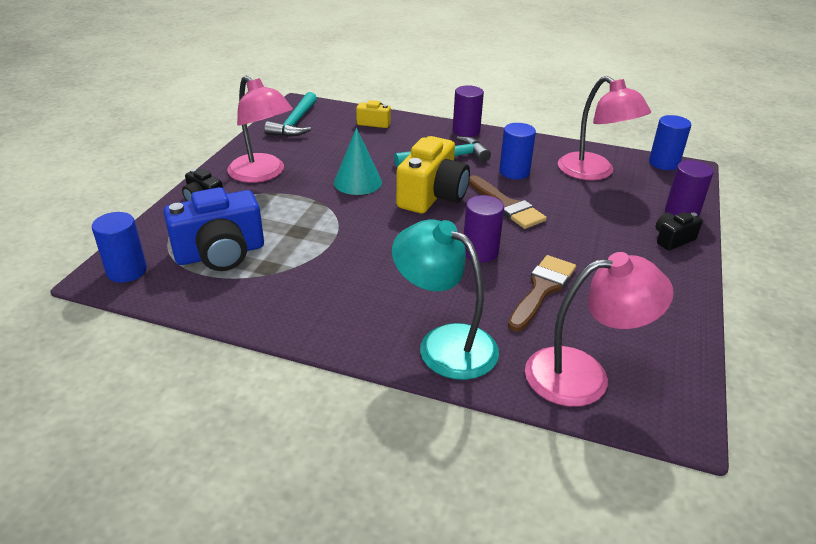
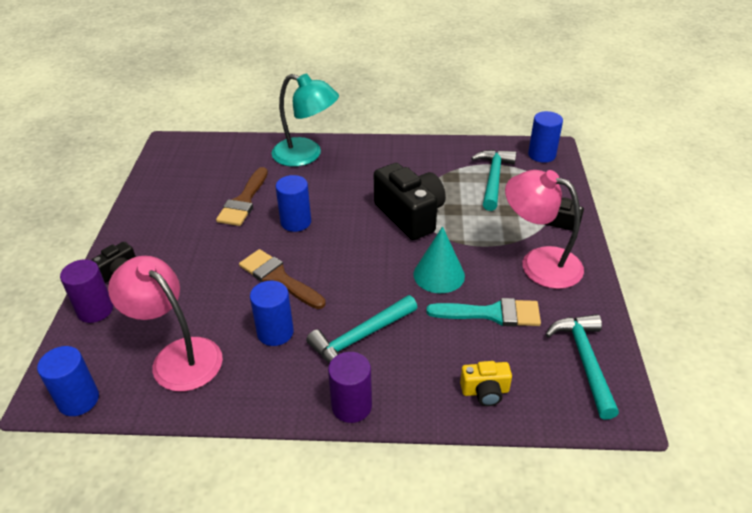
camera: 165 degrees right, 5 degrees up
(220, 253) = (493, 179): blue camera -> turquoise hammer
(335, 153) = (492, 314): none -> turquoise brush
(349, 234) = (410, 215): none -> black camera
(432, 196) = (356, 274): yellow camera -> none
(480, 252) = (296, 222): purple cylinder -> blue cylinder
(583, 374) = (219, 155): pink lamp -> none

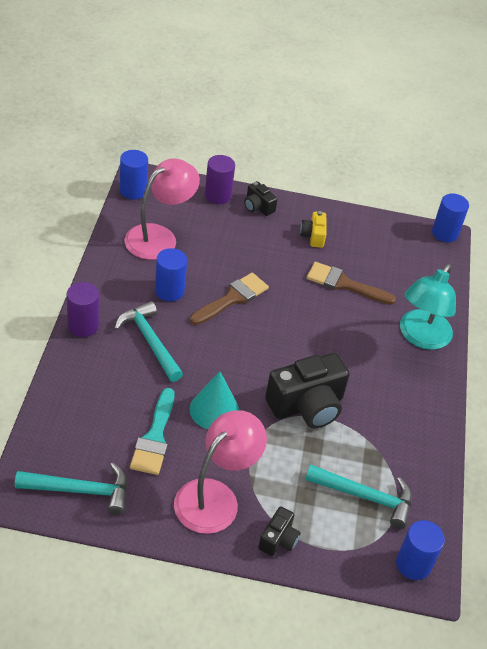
camera: 90 degrees right, 5 degrees up
(296, 222) = (308, 317): blue cylinder -> blue cylinder (444, 233)
(485, 391) = (71, 409): yellow camera -> yellow camera (313, 236)

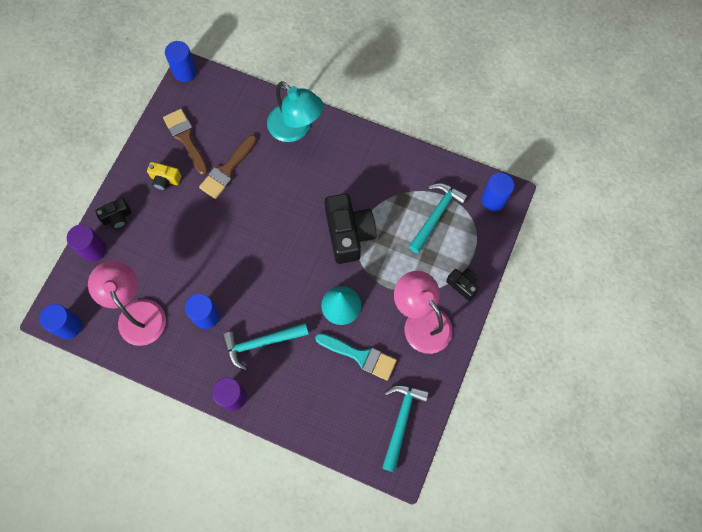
camera: 70 degrees left, 25 degrees up
(232, 298) = (226, 265): brown brush -> brown brush (185, 138)

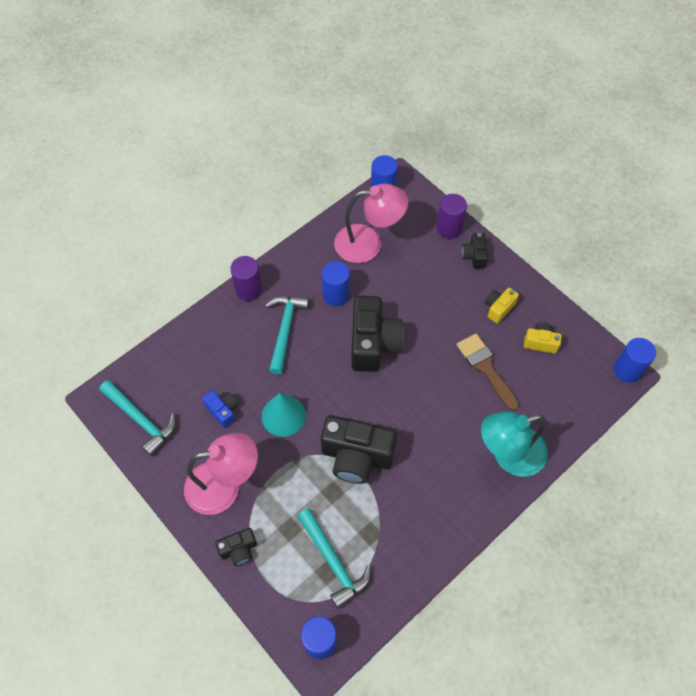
camera: 115 degrees right, 10 degrees down
(185, 138) = (540, 342): brown brush -> yellow camera
(242, 264) = (373, 343): none -> black camera
(360, 356) = (223, 411): turquoise brush -> blue camera

